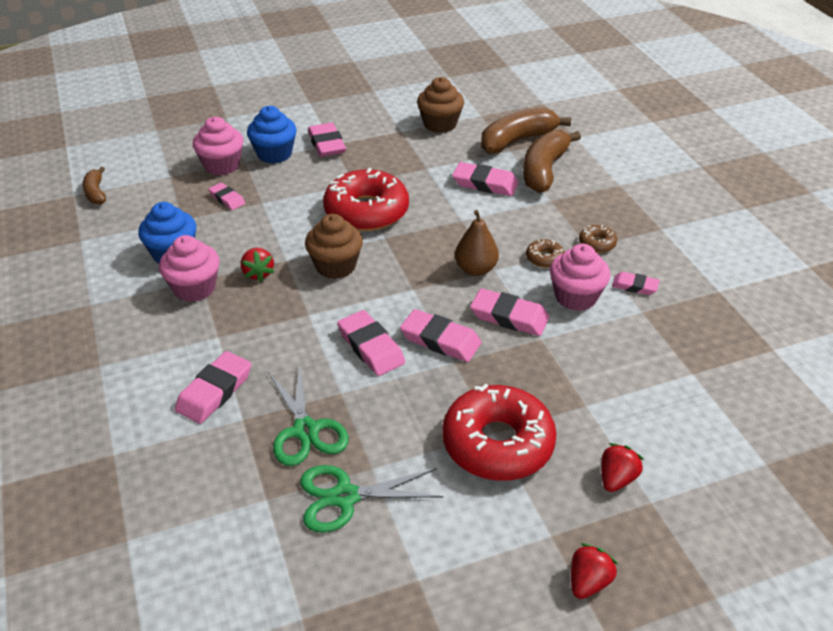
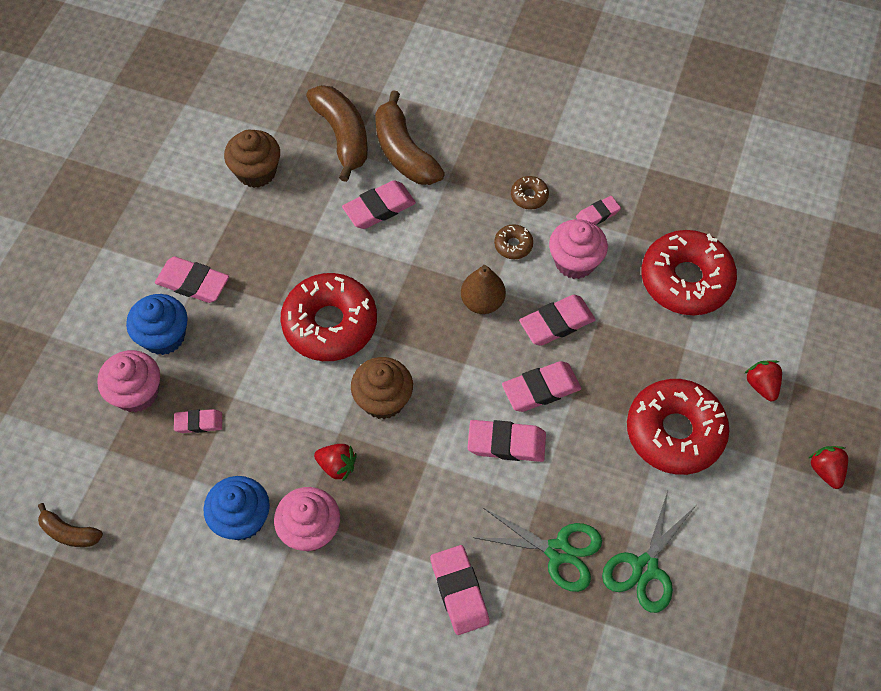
camera: 50 degrees left, 20 degrees up
(517, 140) = (342, 136): brown banana -> brown banana turned 150 degrees clockwise
(650, 369) = (686, 280): none -> red donut

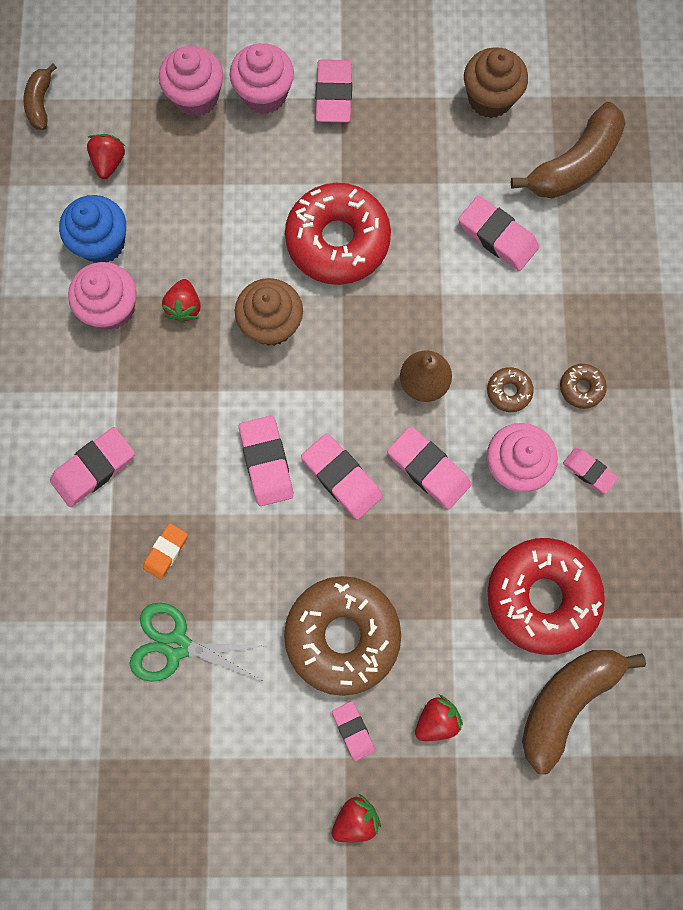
camera: 70 degrees right, 15 degrees up
(164, 336) = (264, 94): blue cupcake -> pink cupcake
(164, 488) = (109, 163): none -> red strawberry
(199, 422) = (185, 164): pink eraser -> pink eraser (353, 730)
(404, 152) = (581, 235): brown banana -> brown banana (566, 701)
(558, 551) = (166, 551): green scissors -> orange eraser
(674, 432) = (342, 635): red donut -> brown donut

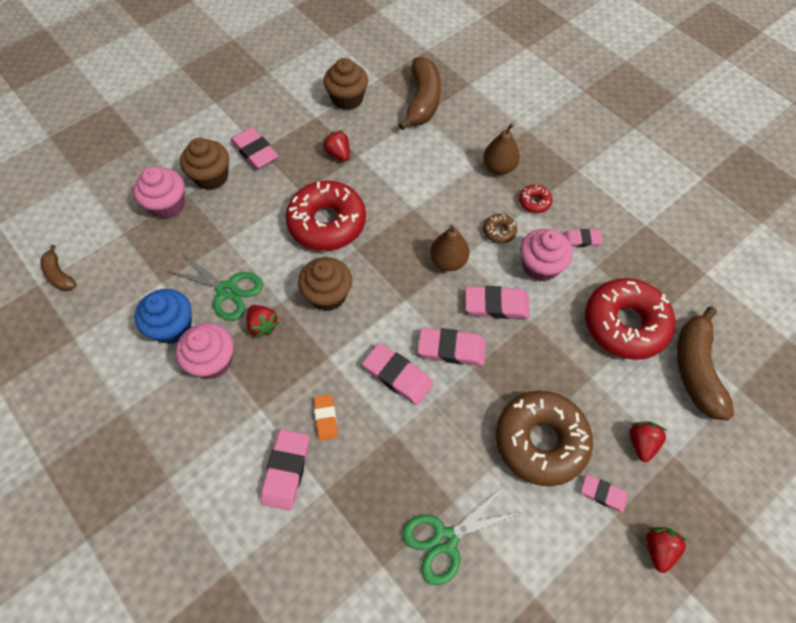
camera: 40 degrees left, 15 degrees down
(109, 163) = (138, 277): red strawberry -> red strawberry (338, 154)
(166, 551) = (383, 484): orange eraser -> orange eraser (326, 418)
(180, 242) = (227, 290): none -> green scissors
(264, 94) = (211, 177): pink cupcake -> brown cupcake
(497, 236) = (416, 160): pink eraser -> none
(581, 388) = (534, 202): brown donut -> red donut
(582, 315) = (499, 167): none -> brown pear

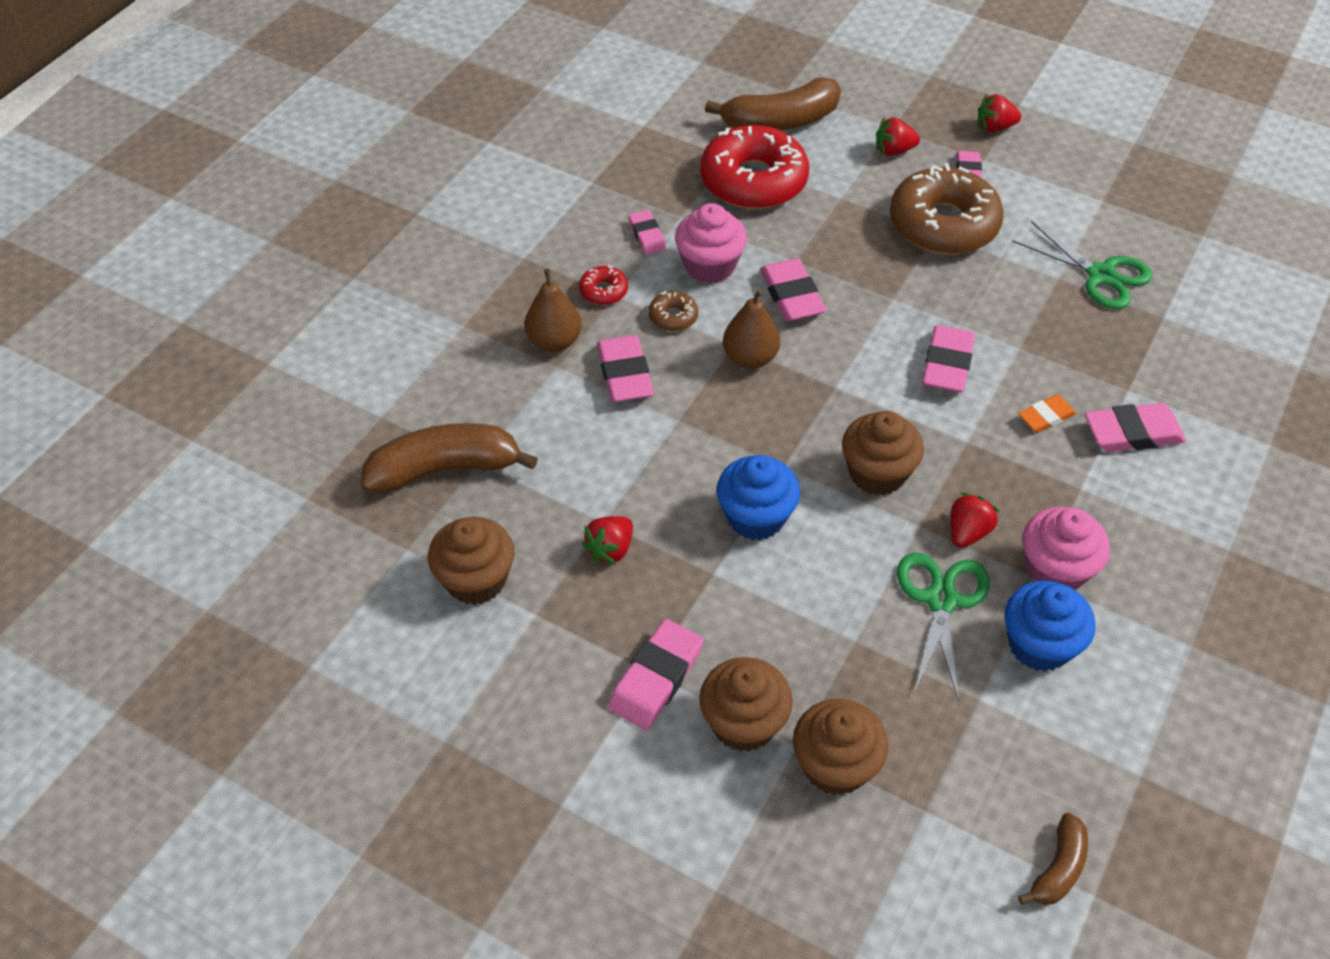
camera: 110 degrees left, 10 degrees down
(168, 205) = (835, 765): pink cupcake -> brown cupcake
(327, 223) = (756, 517): red donut -> blue cupcake
(451, 348) = (878, 323): pink eraser -> pink eraser (624, 374)

